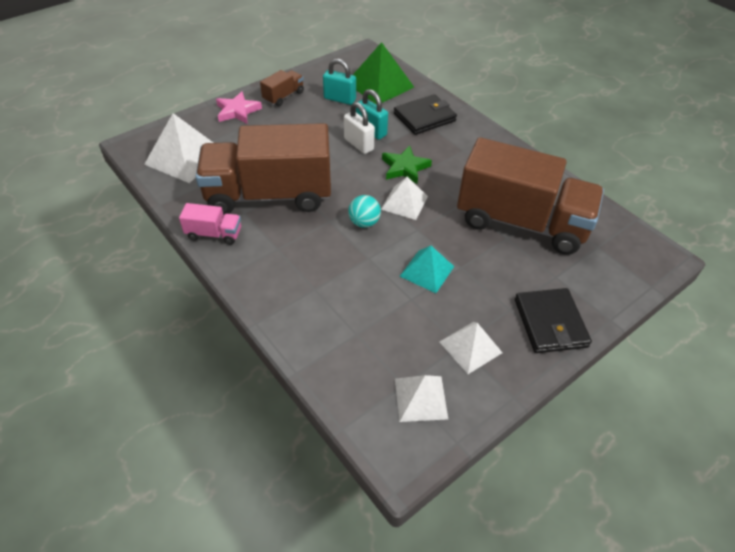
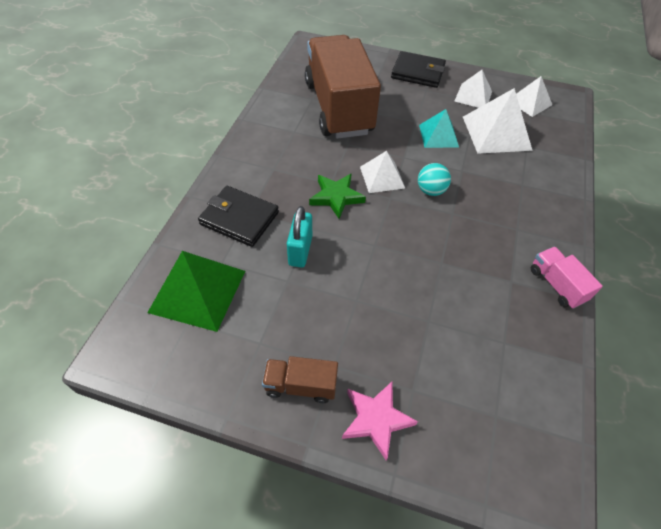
camera: 125 degrees left, 5 degrees up
(185, 157) = (506, 405): white pyramid -> white pyramid (496, 133)
(269, 195) = (471, 276): brown truck -> none
(339, 99) = (260, 315): turquoise padlock -> none
(358, 144) = (332, 249): white padlock -> none
(550, 323) = (418, 72): black wallet -> black wallet turned 60 degrees clockwise

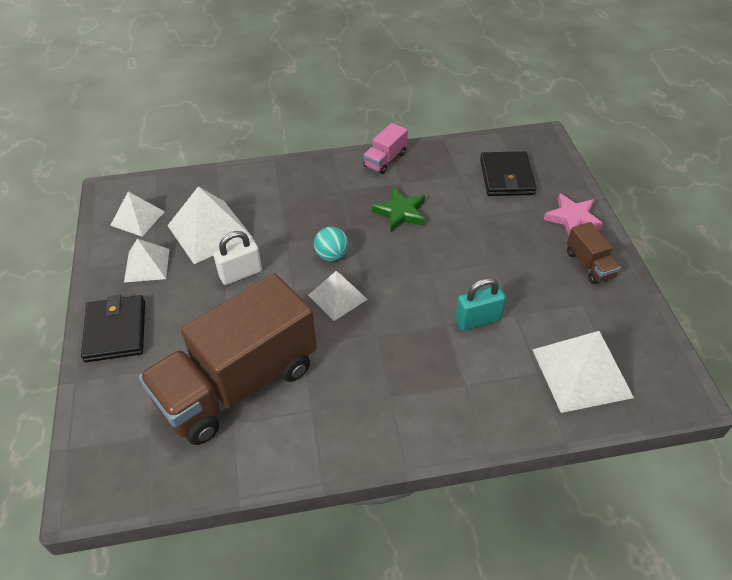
camera: 115 degrees left, 5 degrees down
(198, 291) = (581, 372): green pyramid -> white pyramid
(239, 218) = (480, 388): black wallet -> black wallet (506, 177)
(336, 197) = (391, 322): green star -> green star (400, 213)
(438, 136) = (241, 274): turquoise pyramid -> white padlock

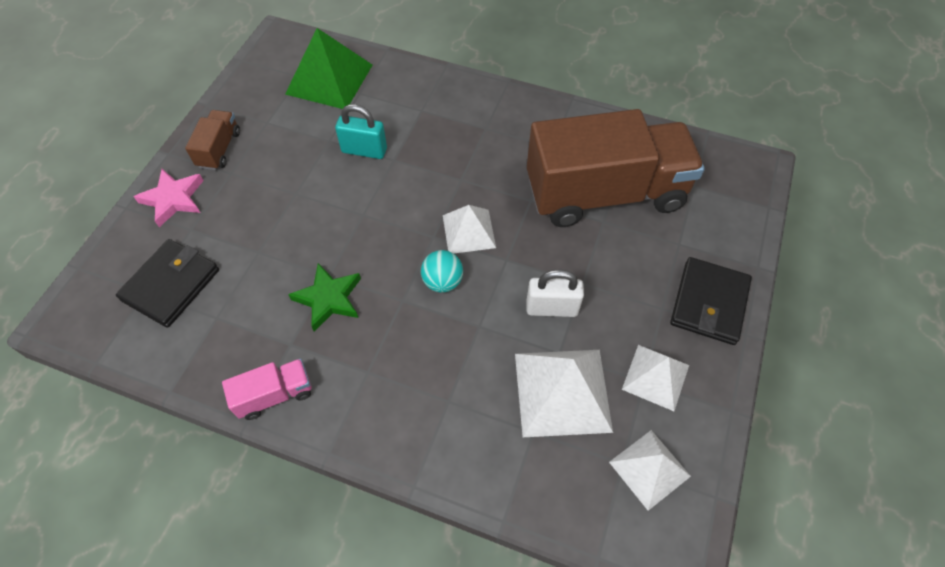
camera: 150 degrees left, 10 degrees up
(581, 372) = (329, 79): white pyramid -> green pyramid

